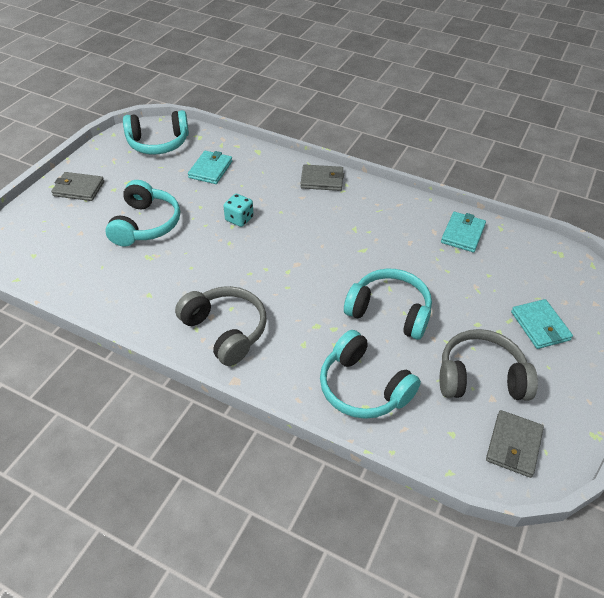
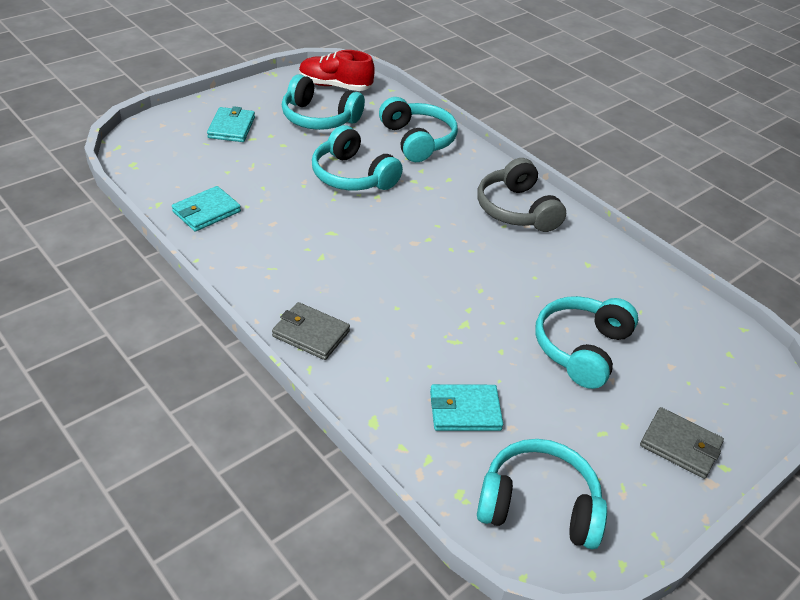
camera: 160 degrees left, 5 degrees down
(210, 169) = (465, 410): turquoise wallet -> turquoise wallet turned 45 degrees clockwise
(239, 219) = (455, 315): turquoise dice -> none
(480, 377) = (319, 118): grey headphones -> turquoise headphones
(513, 445) = (335, 86): grey wallet -> red shoe

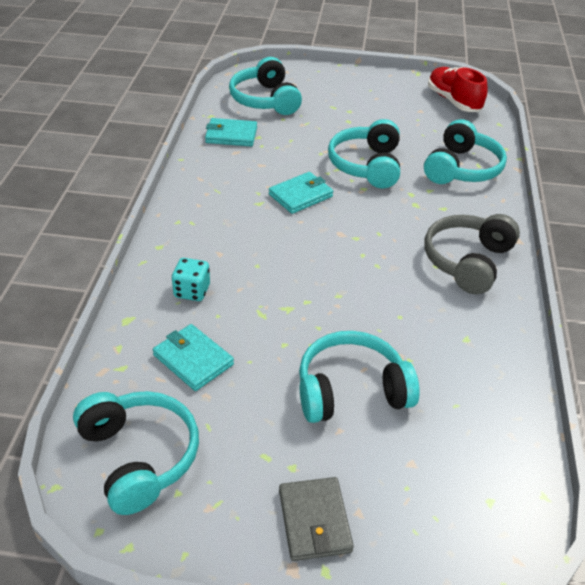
camera: 50 degrees right, 0 degrees up
(231, 127) = (329, 93): turquoise wallet -> turquoise wallet (300, 195)
(311, 334) = (176, 243): grey wallet -> none
(319, 118) = (404, 116): turquoise headphones -> turquoise headphones (265, 100)
(384, 362) = (192, 291): none -> turquoise dice

